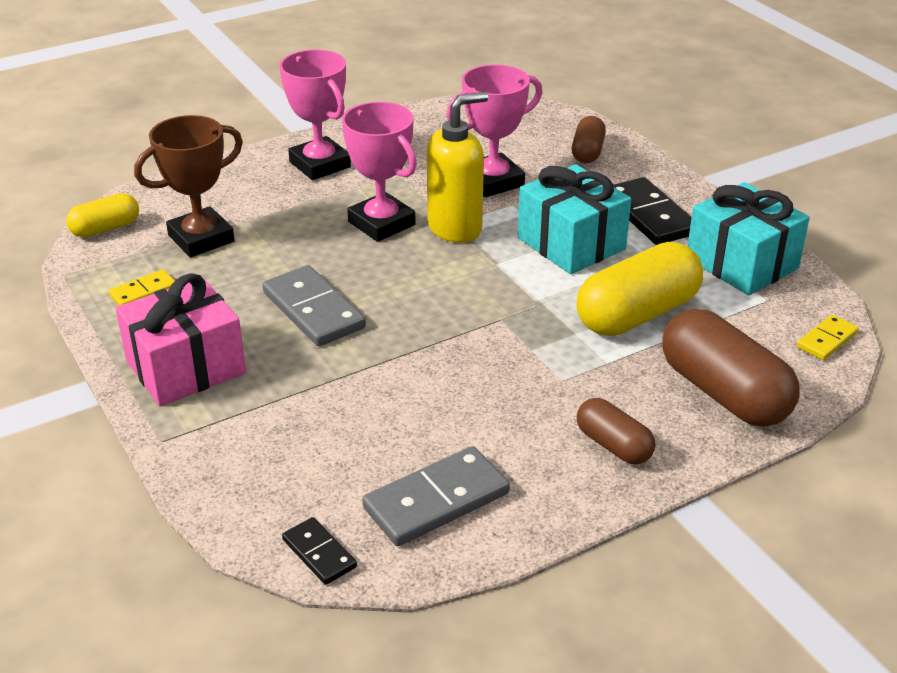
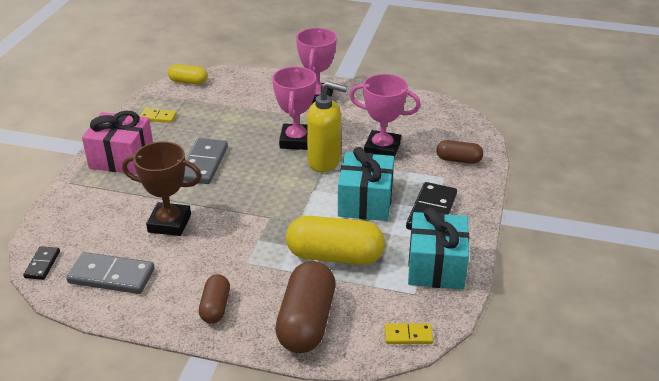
camera: 45 degrees right, 0 degrees up
(201, 238) = (214, 106): brown trophy -> brown trophy (169, 223)
(587, 152) = (458, 160): brown capsule -> brown capsule turned 45 degrees clockwise

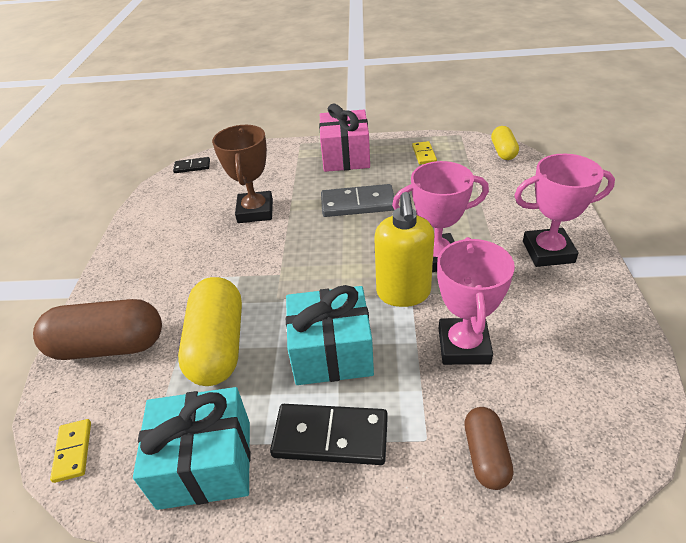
camera: 80 degrees right, 5 degrees up
(111, 276) = (179, 203): grey domino -> none
(215, 307) = (136, 274): brown capsule -> none

